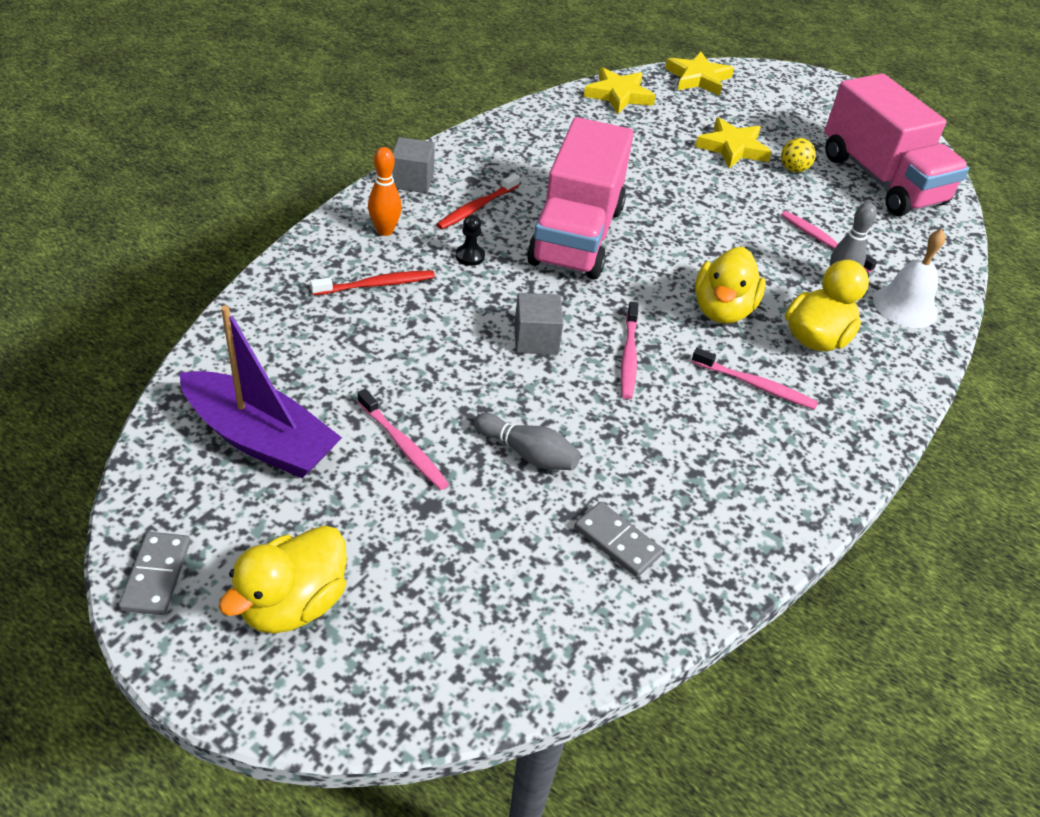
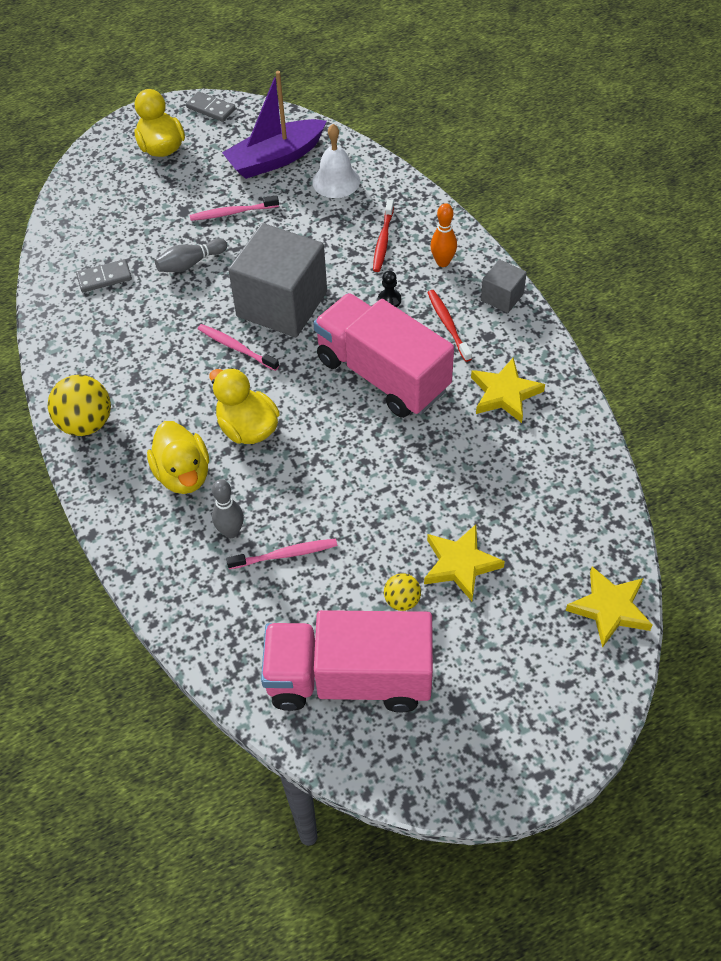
camera: 125 degrees right, 10 degrees up
(536, 339) = (282, 304): grey cube -> grey cube, size x2.16
(619, 95) = (594, 509): yellow star -> yellow star (505, 394)
(756, 385) = (165, 407): pink toothbrush -> none
(838, 447) = (86, 423): none -> yellow ball
(905, 306) = (176, 565): white bell -> white bell (336, 181)

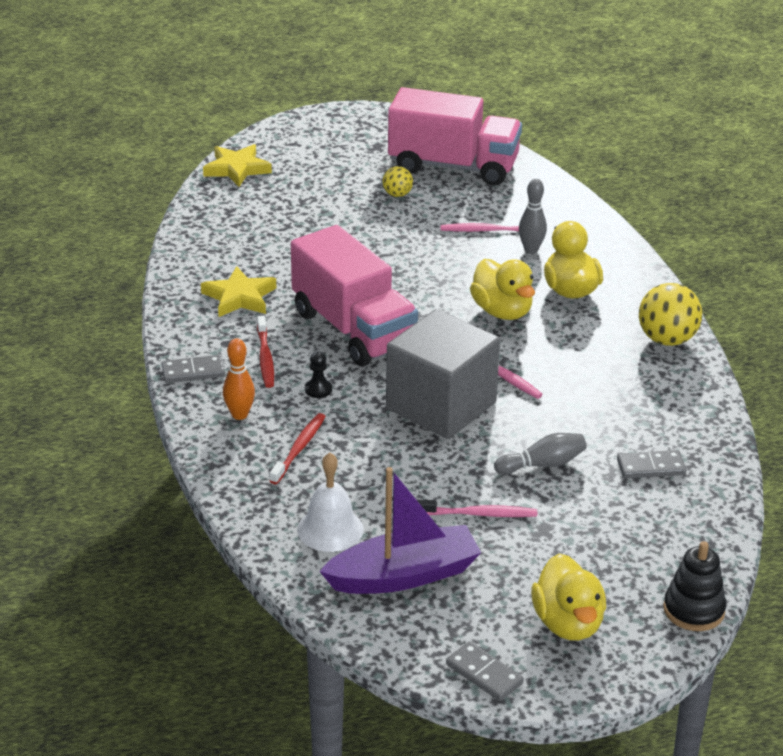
camera: 170 degrees left, 20 degrees down
(78, 171) = (693, 610): none -> black stacking toy
(460, 564) = (341, 205): yellow star -> none
(502, 297) = (193, 372): grey cube -> grey domino

